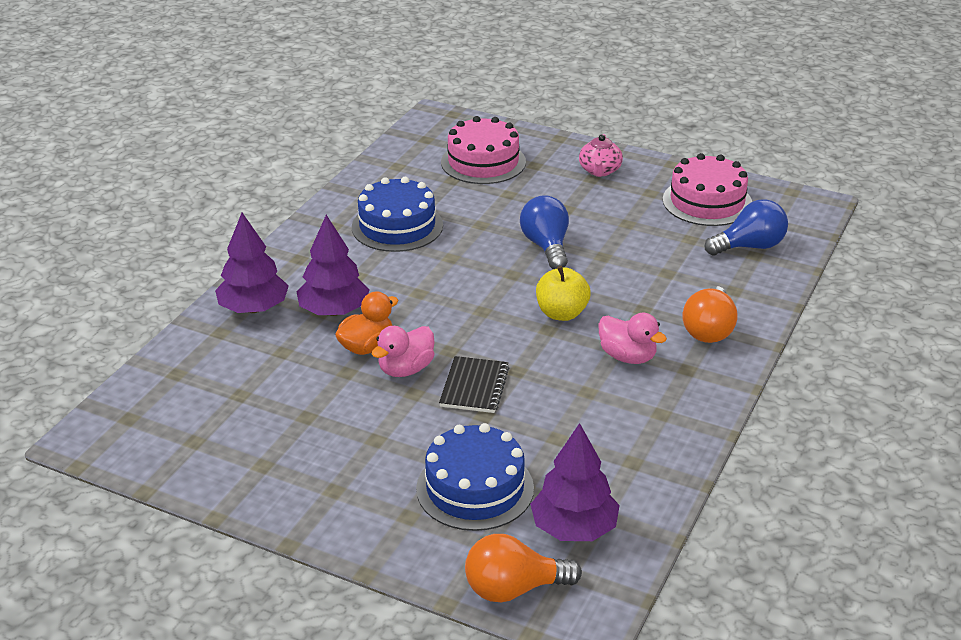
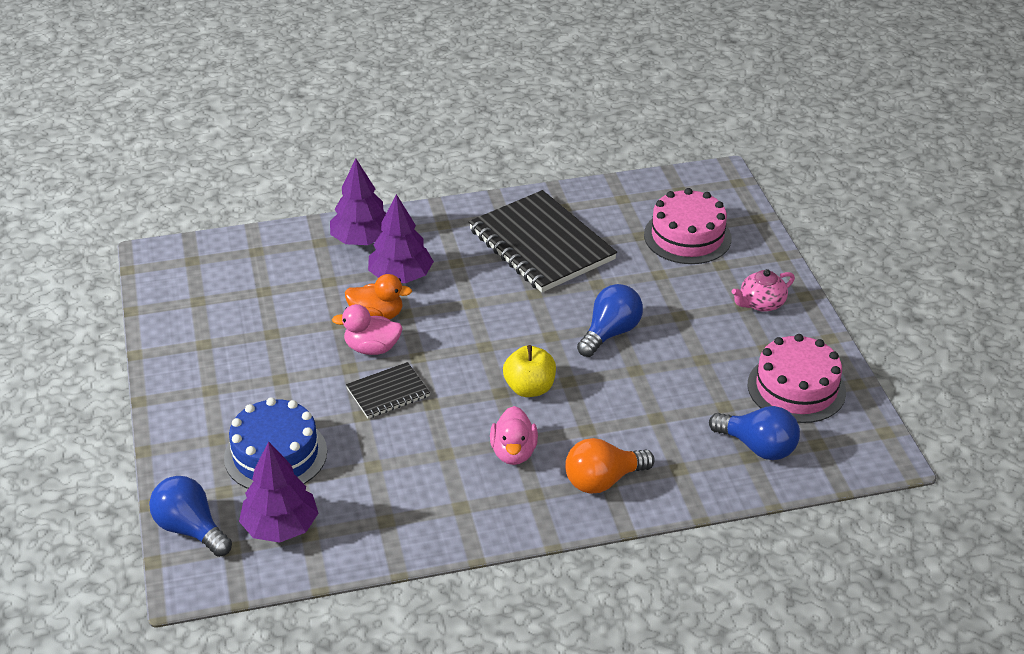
camera: 50 degrees right, 5 degrees up
(397, 226) = (541, 245): blue cake -> black notebook
(513, 589) = (190, 529): orange light bulb -> blue light bulb

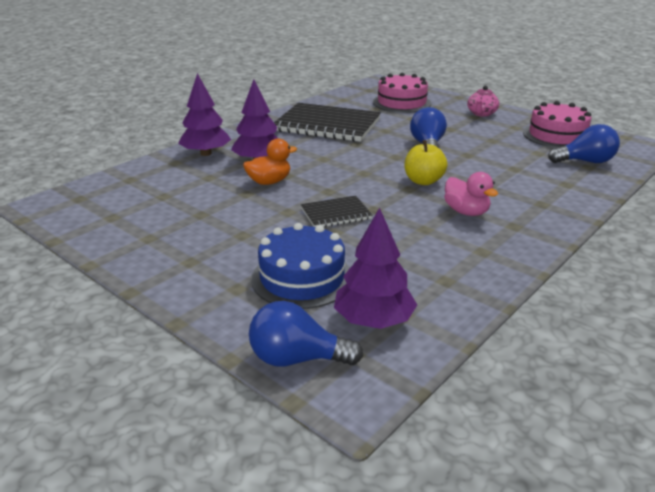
camera: 35 degrees left, 10 degrees down
(372, 348) = (290, 197): pink duck -> none
(388, 392) = (336, 214): black notebook -> black notebook turned 45 degrees clockwise
(603, 481) = (539, 204): orange light bulb -> none

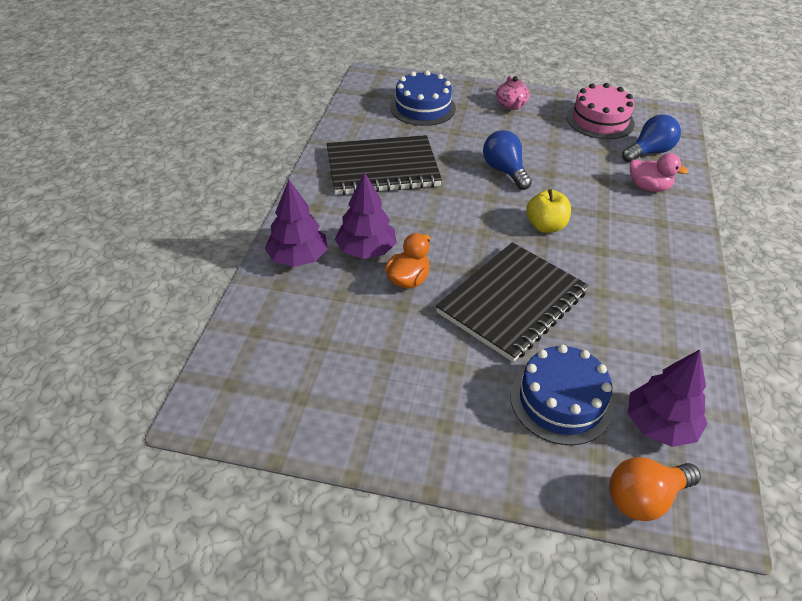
camera: 30 degrees left, 15 degrees up
(297, 359) = (644, 498): blue light bulb -> orange light bulb
(336, 214) = (512, 303): black notebook -> black notebook, size x2.03
(401, 102) = (422, 107): pink cake -> blue cake
(466, 212) = (614, 256): pink duck -> pink duck (648, 187)

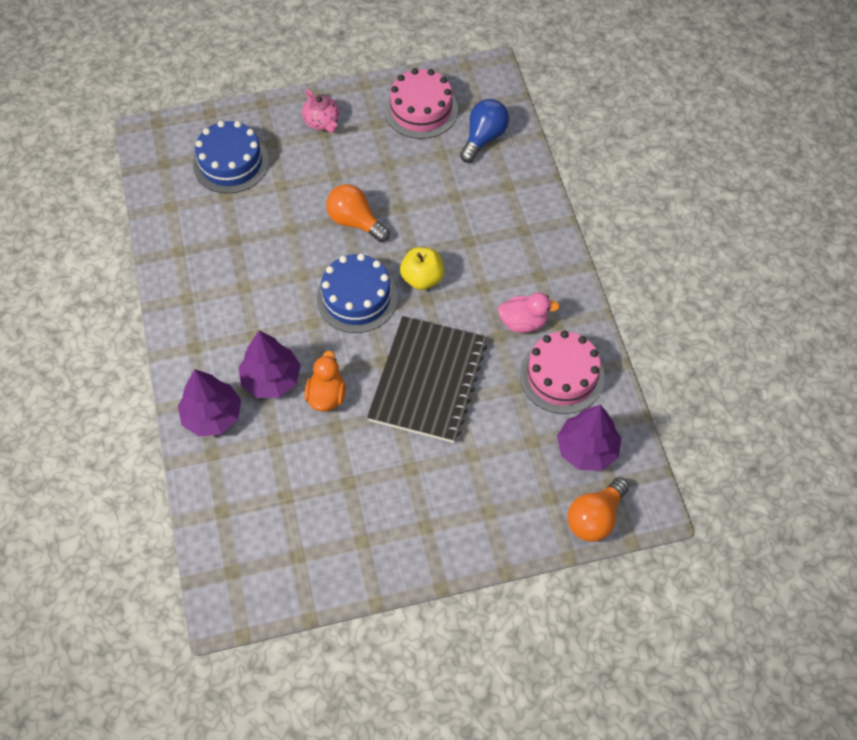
camera: 25 degrees left, 15 degrees up
(382, 168) = (233, 269): black notebook -> none
(504, 171) = (355, 222): blue light bulb -> orange light bulb
(561, 401) = (506, 462): blue cake -> blue cake (357, 298)
(648, 187) = (498, 188): pink duck -> pink duck (523, 322)
(656, 348) = (562, 376): none -> pink cake

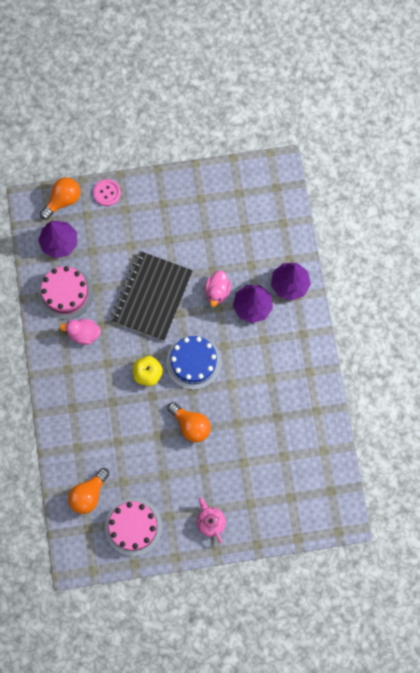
camera: 175 degrees left, 15 degrees up
(231, 163) = (280, 487): blue cake -> none
(326, 396) = (217, 292): orange duck -> pink duck
(484, 138) = (89, 494): blue light bulb -> orange light bulb
(523, 537) = (107, 193): none -> pink button

